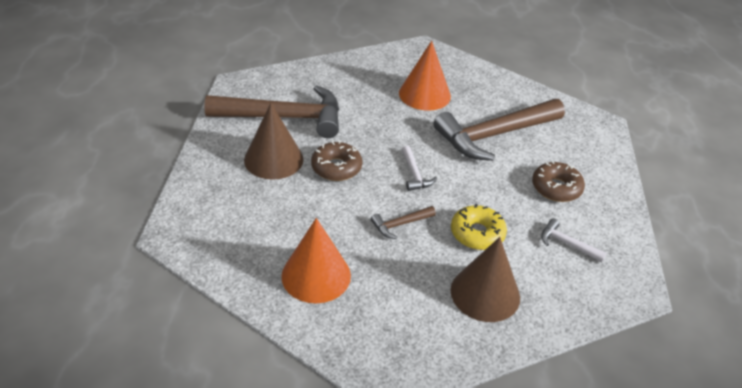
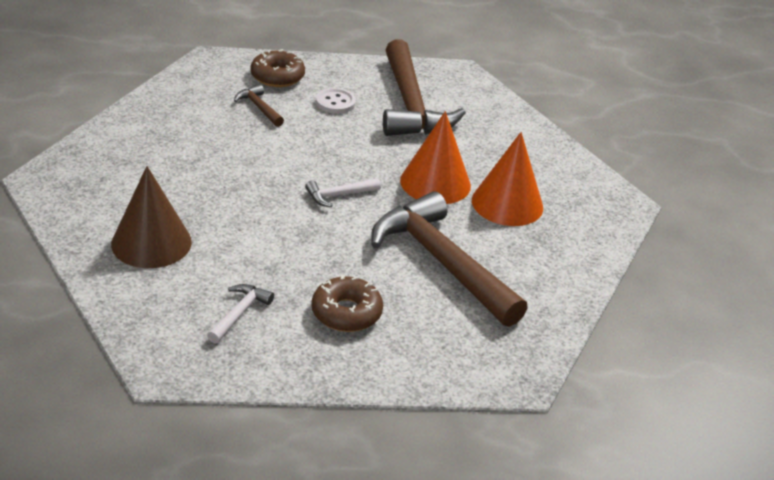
camera: 80 degrees right, 5 degrees down
(273, 159) = (335, 103): brown cone -> white button
(316, 275) = (168, 136): orange cone -> orange cone (435, 183)
(336, 167) = (334, 141): brown donut -> brown donut (277, 76)
(400, 224) = (250, 185): brown hammer -> brown hammer (259, 107)
(477, 233) = (245, 240): yellow donut -> none

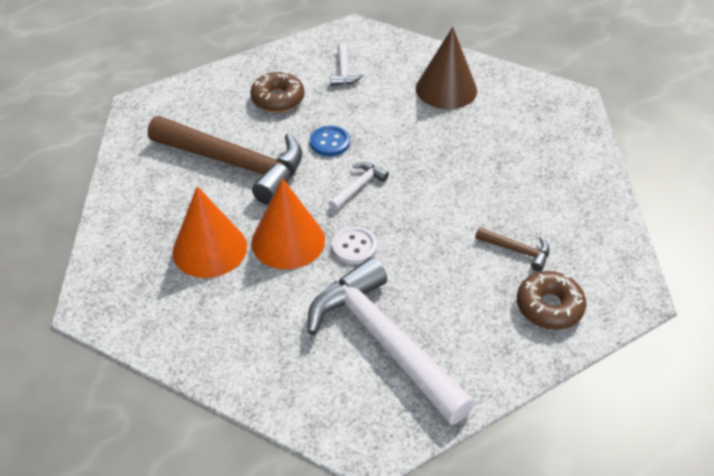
camera: 155 degrees right, 10 degrees up
(330, 243) = (329, 142): none -> blue button
(335, 103) = (458, 299): white button -> white button (354, 247)
(410, 105) = (383, 341): brown hammer -> white hammer

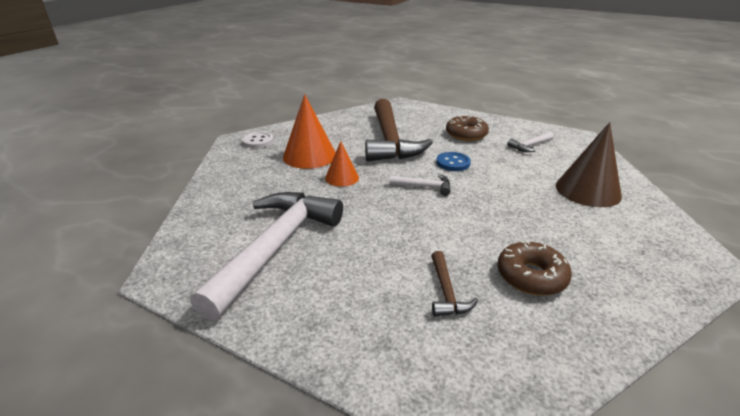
camera: 60 degrees right, 15 degrees down
(288, 241) = (342, 178): orange cone -> orange cone, size x0.58
(354, 247) = (362, 204): white button -> white button (258, 141)
(549, 306) = (392, 340): brown donut -> brown donut (531, 276)

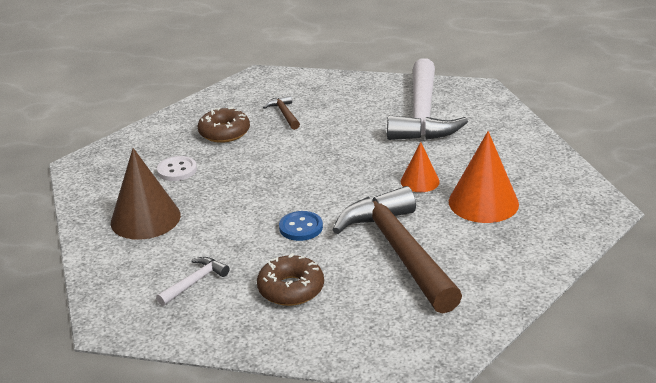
camera: 165 degrees right, 0 degrees up
(258, 141) = (575, 212): white button -> white button (177, 170)
(424, 187) = (325, 188): white hammer -> none

